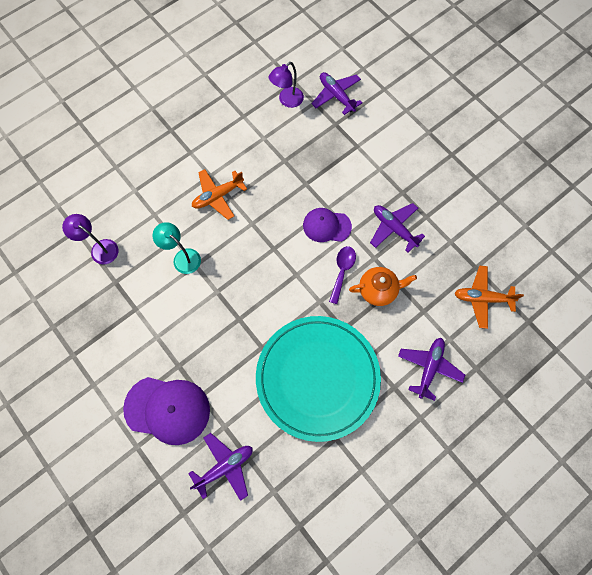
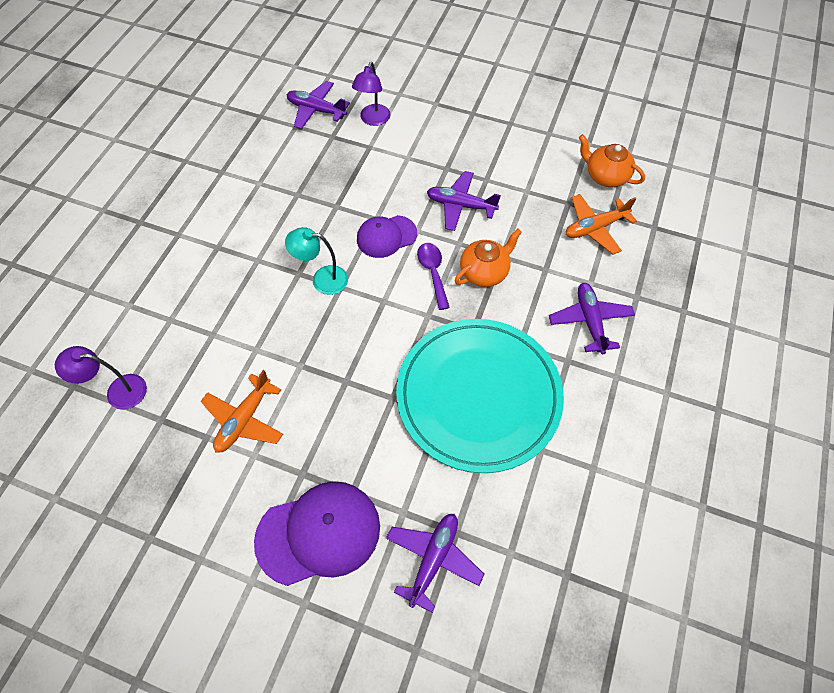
camera: 30 degrees left, 10 degrees down
(182, 257) = (234, 349): turquoise lamp -> turquoise lamp (322, 279)
(218, 196) = (240, 264): orange plane -> orange plane (244, 419)
(287, 100) = (264, 136): purple lamp -> purple lamp (373, 120)
(519, 260) = (605, 176): none -> orange teapot

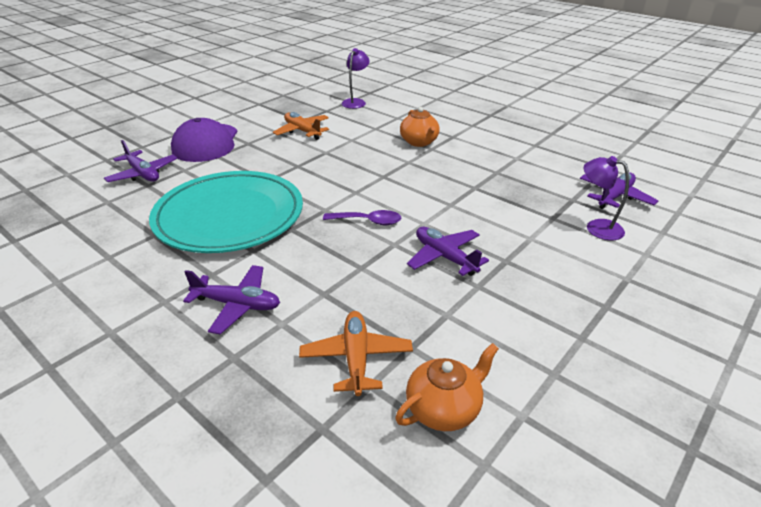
camera: 110 degrees right, 25 degrees down
(322, 279) = (396, 170): turquoise lamp -> none
(386, 236) = (425, 205): purple cap -> none
(460, 205) = (445, 257): purple plane -> purple plane turned 75 degrees counterclockwise
(484, 272) = (348, 251): orange teapot -> orange teapot (419, 142)

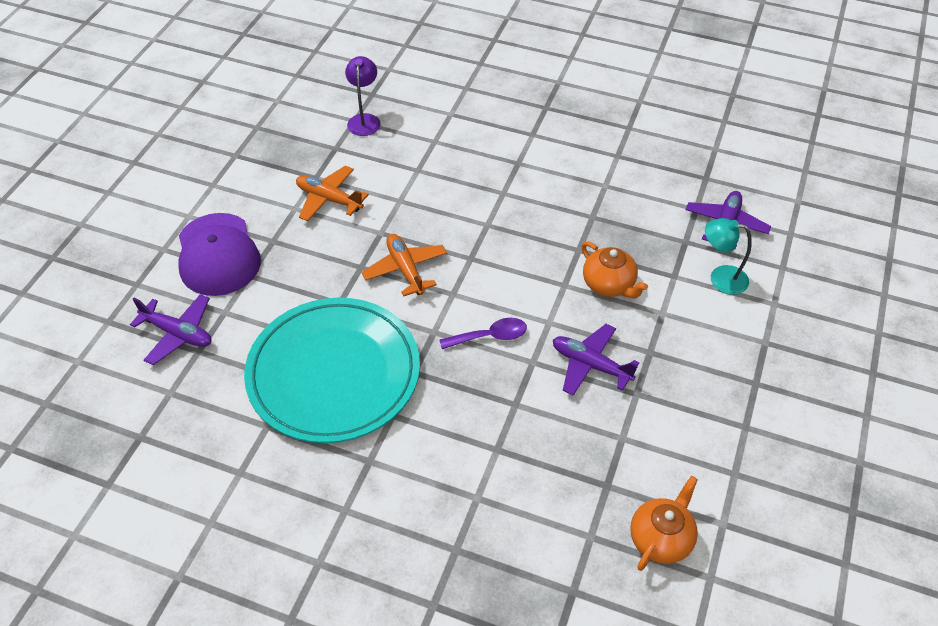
camera: 20 degrees left, 15 degrees up
(237, 305) = (421, 490): purple plane -> none
(356, 358) = (565, 513): orange plane -> orange plane (405, 269)
(419, 142) = (483, 184): orange teapot -> orange teapot (609, 285)
(596, 227) = (720, 278): purple lamp -> turquoise lamp

